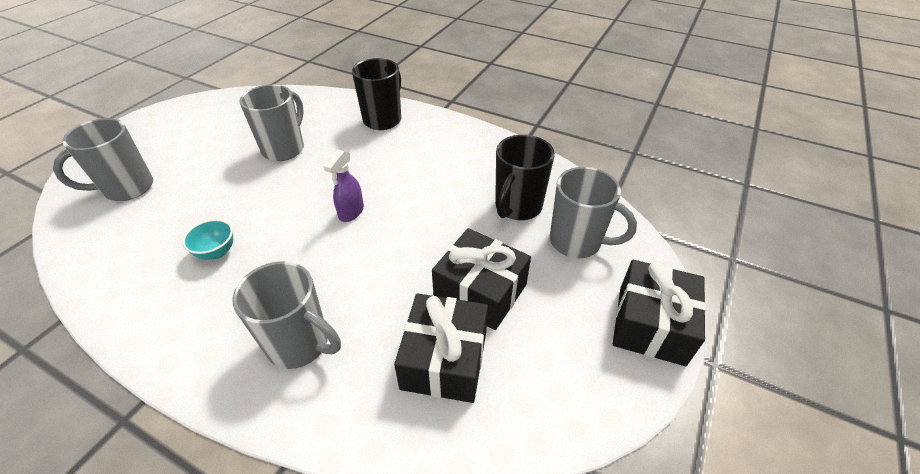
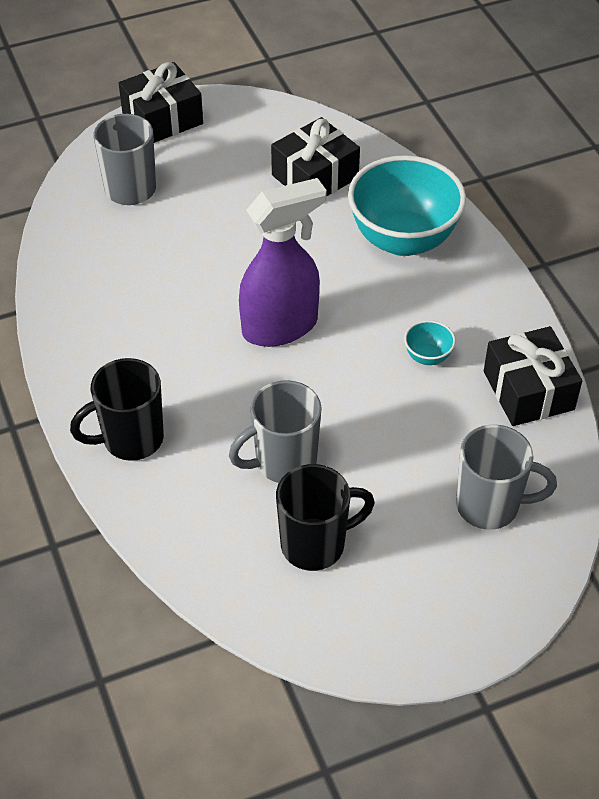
camera: 140 degrees left, 5 degrees up
(300, 344) = (403, 239): grey mug -> turquoise bowl
(351, 212) = (281, 327): purple spray bottle -> purple spray bottle, size x2.08
(480, 291) = (245, 199): black gift -> black gift (528, 390)
(517, 207) = (133, 242): black mug -> black mug (315, 544)

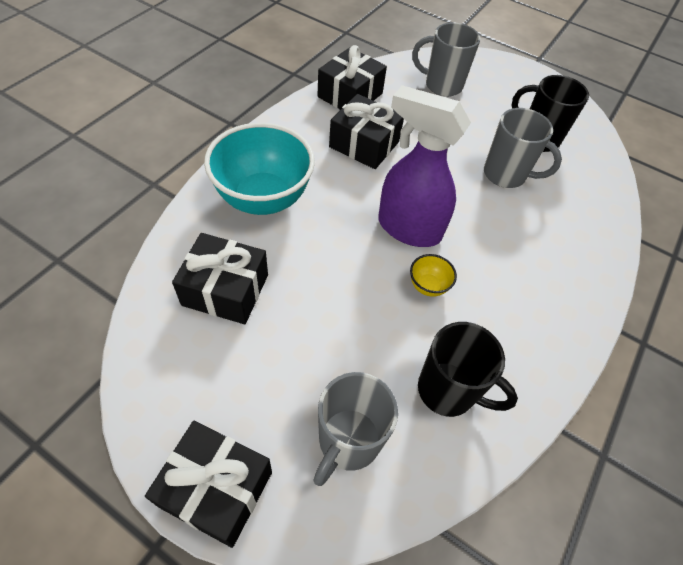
camera: 130 degrees left, 5 degrees up
(131, 439) = (576, 259): black mug -> black mug (448, 391)
(206, 303) = (428, 286): none -> yellow bowl
(427, 357) = (364, 144): turquoise bowl -> black gift
(490, 506) = (442, 85): grey mug -> grey mug turned 45 degrees counterclockwise

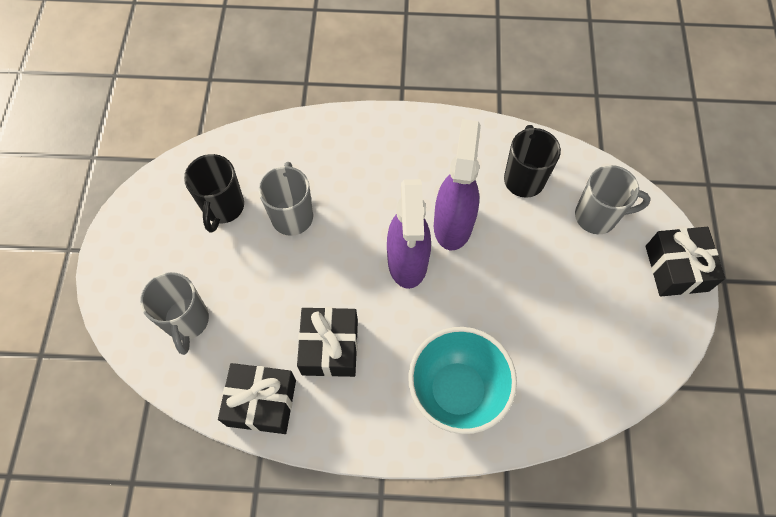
camera: 115 degrees left, 10 degrees up
(225, 290) = (560, 356): black gift -> none
(428, 286) = (453, 224): yellow bowl -> purple spray bottle

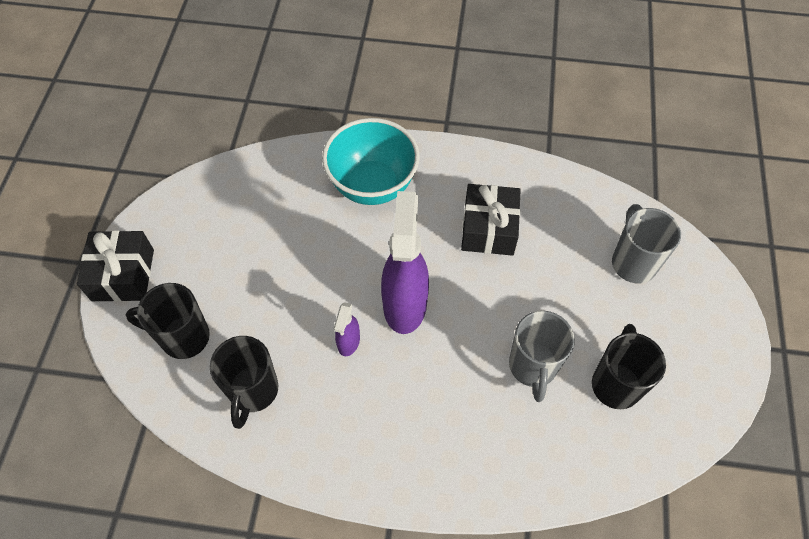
camera: 175 degrees left, 5 degrees down
(261, 402) = (550, 189): black gift -> none
(453, 224) = (348, 342): purple spray bottle -> purple spray bottle, size x0.48
(597, 216) = (183, 337): grey mug -> black mug

